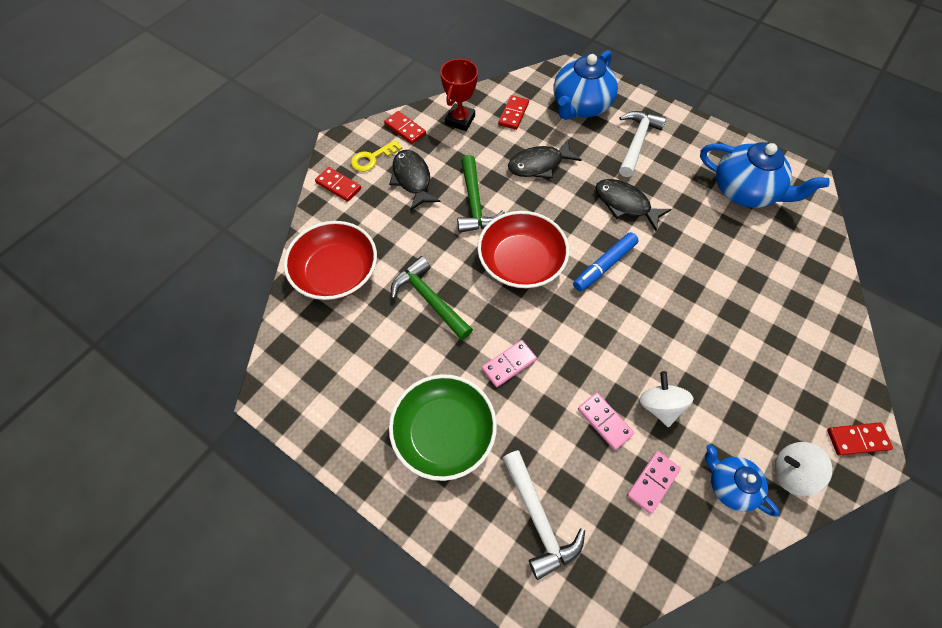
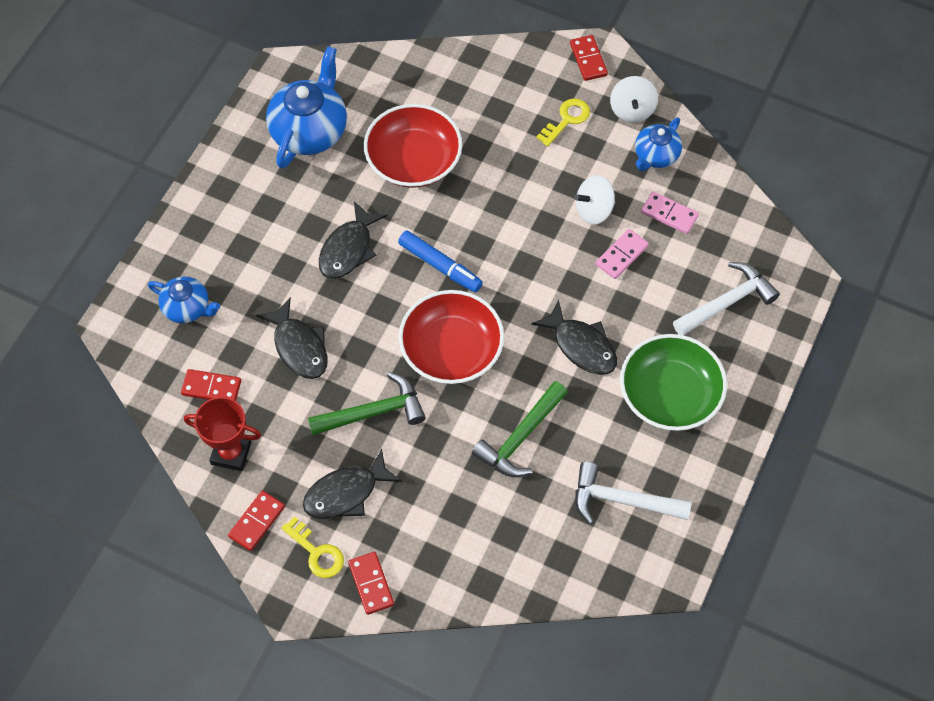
camera: 100 degrees left, 0 degrees up
(336, 272) = (505, 549): red bowl -> red bowl (413, 160)
(338, 185) = (371, 584): red domino -> red domino turned 45 degrees counterclockwise
(509, 364) = (581, 346): pink domino -> black fish
(580, 106) = (187, 308): blue teapot -> blue teapot, size x0.58
(637, 142) = (246, 240): white hammer -> white hammer (622, 500)
(772, 401) = (566, 120): none -> yellow key

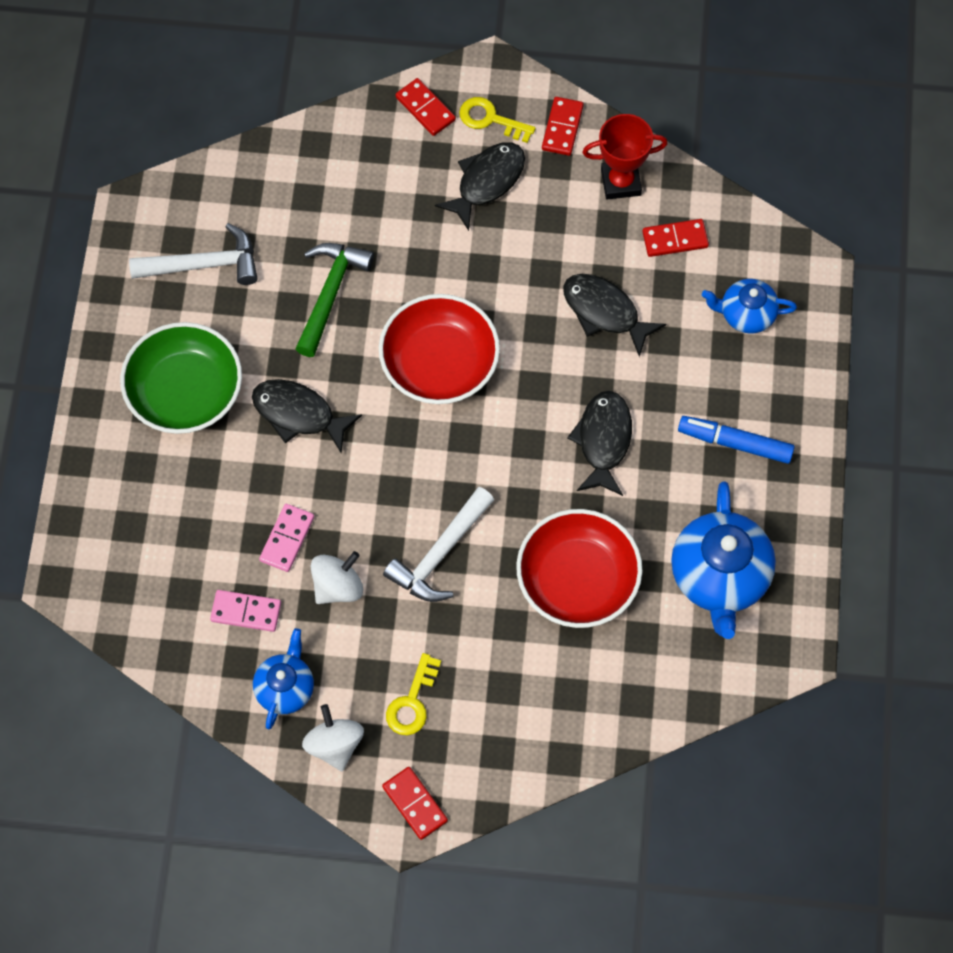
camera: 160 degrees right, 5 degrees up
(373, 412) = (494, 269): green hammer -> none
(440, 266) = (491, 455): blue marker -> blue marker (735, 443)
(727, 302) = (148, 521): white hammer -> white hammer (440, 554)

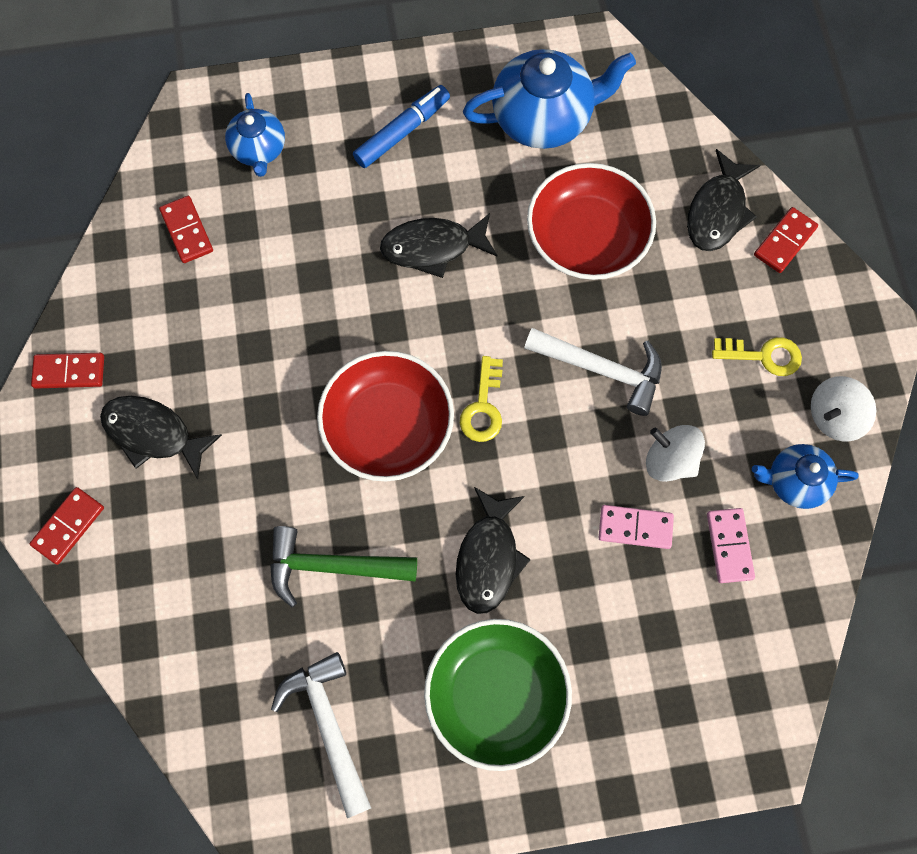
camera: 105 degrees left, 5 degrees up
(414, 804) = (861, 327): red domino -> red domino (785, 242)
(491, 119) = (71, 450): yellow key -> yellow key (483, 406)
(605, 312) = (287, 278): black fish -> black fish (717, 211)
(620, 182) = (128, 297): red trophy -> none
(735, 443) = (402, 132): blue marker -> blue marker turned 135 degrees counterclockwise

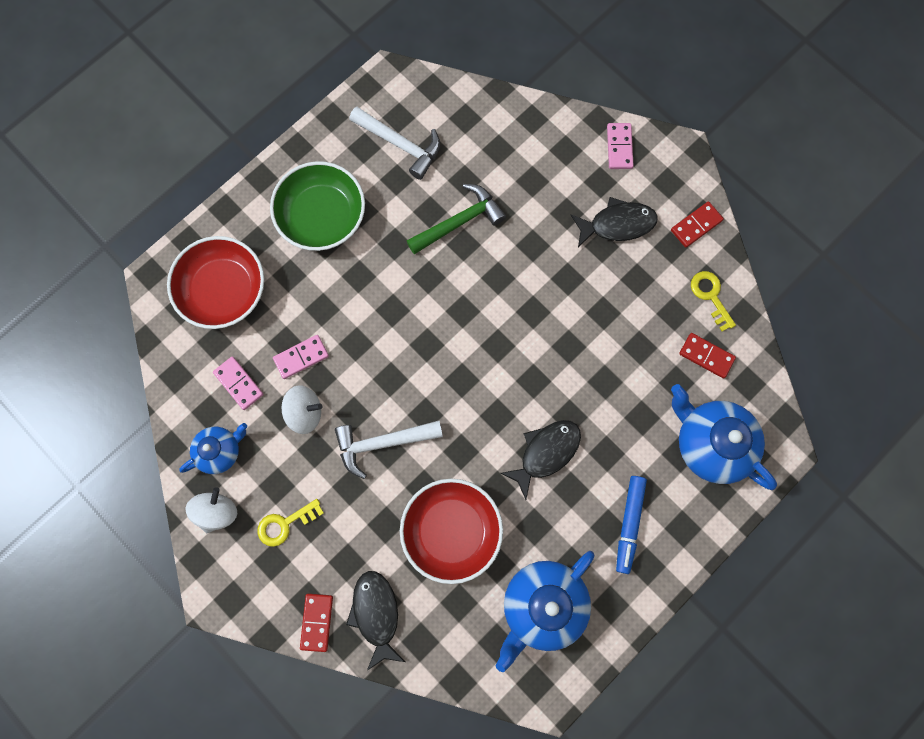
camera: 145 degrees right, 5 degrees up
(68, 526) = (619, 147): red domino -> pink domino
(259, 150) = (710, 443): blue teapot -> blue teapot, size x1.72
(388, 426) = (487, 319): red bowl -> red bowl (223, 290)
(483, 406) = (439, 369): yellow key -> yellow key (710, 296)
(488, 558) = (375, 284): black fish -> none

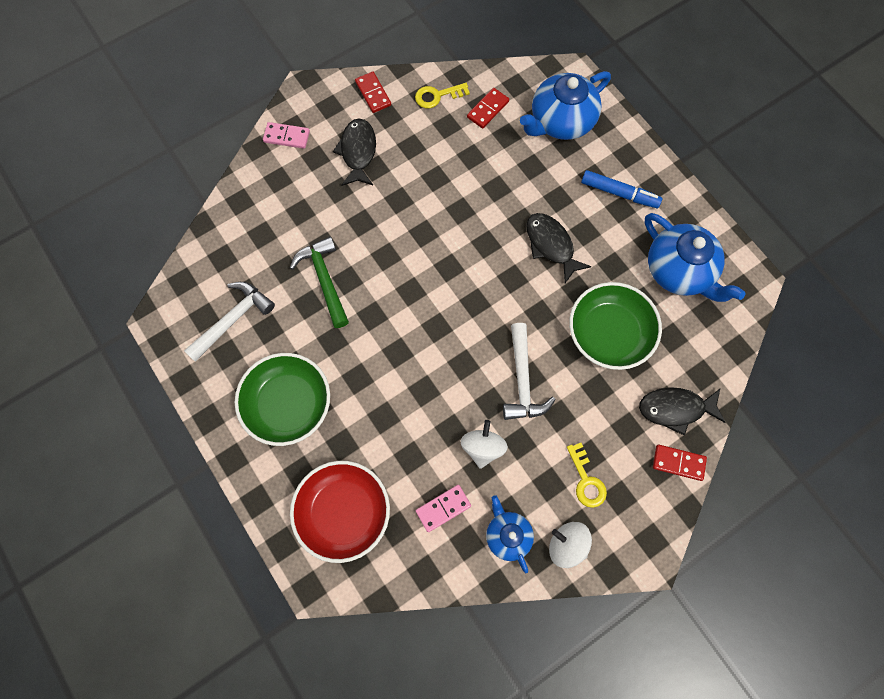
camera: 80 degrees left, 5 degrees down
(301, 357) = (428, 443): pink domino -> none
(451, 531) = (609, 333): red bowl -> green bowl

